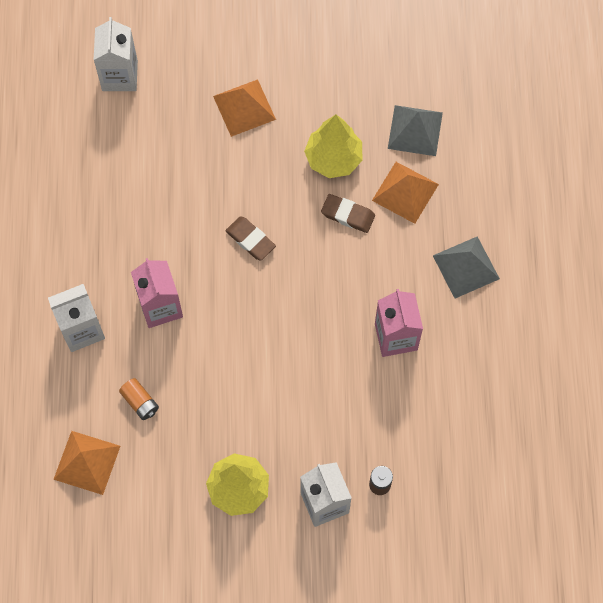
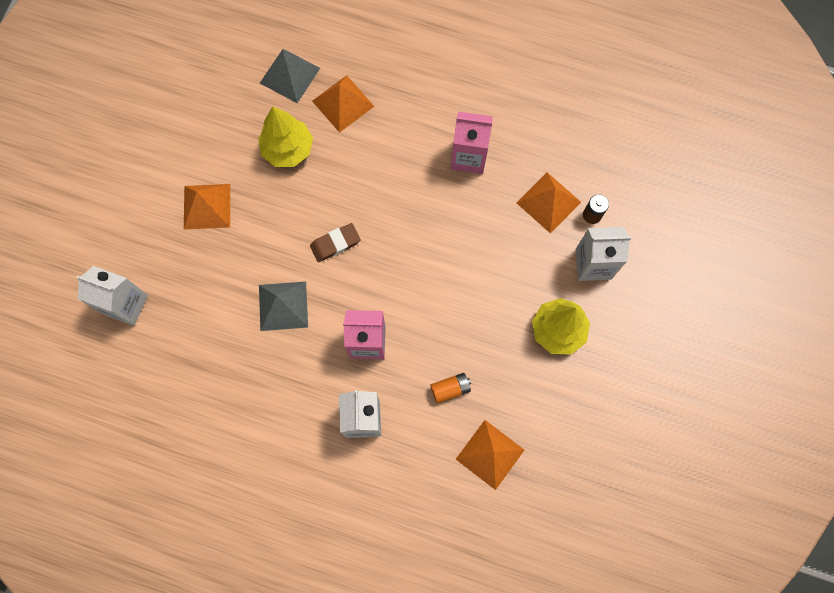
camera: 70 degrees left, 5 degrees up
(347, 215) = (345, 156): brown eraser -> none
(376, 434) = (548, 202): none -> orange pyramid
(466, 267) = (428, 81): grey pyramid -> grey pyramid (283, 306)

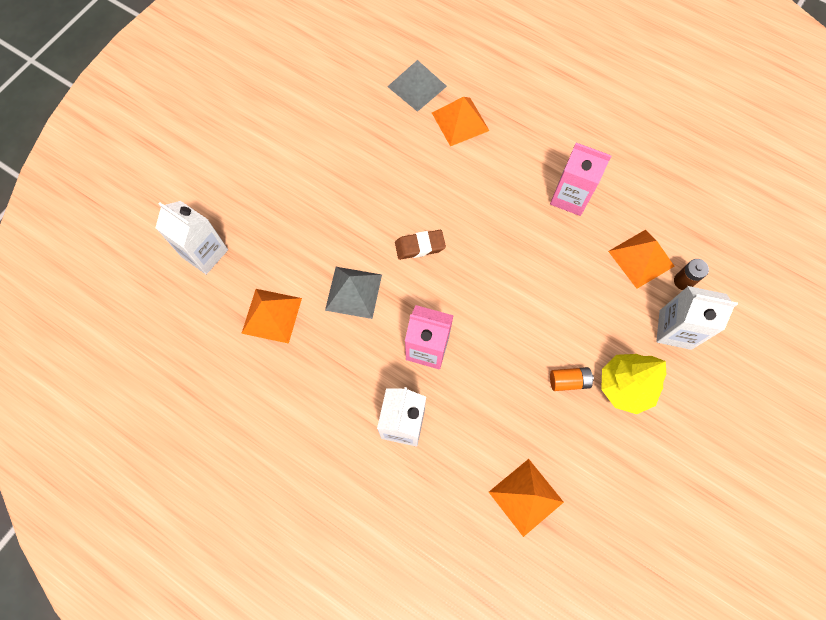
camera: 15 degrees right, 5 degrees down
(207, 206) = (307, 183): orange pyramid -> orange pyramid (272, 315)
(288, 149) = (397, 150): yellow tree -> none
(450, 389) = (500, 417): orange battery -> orange battery (569, 381)

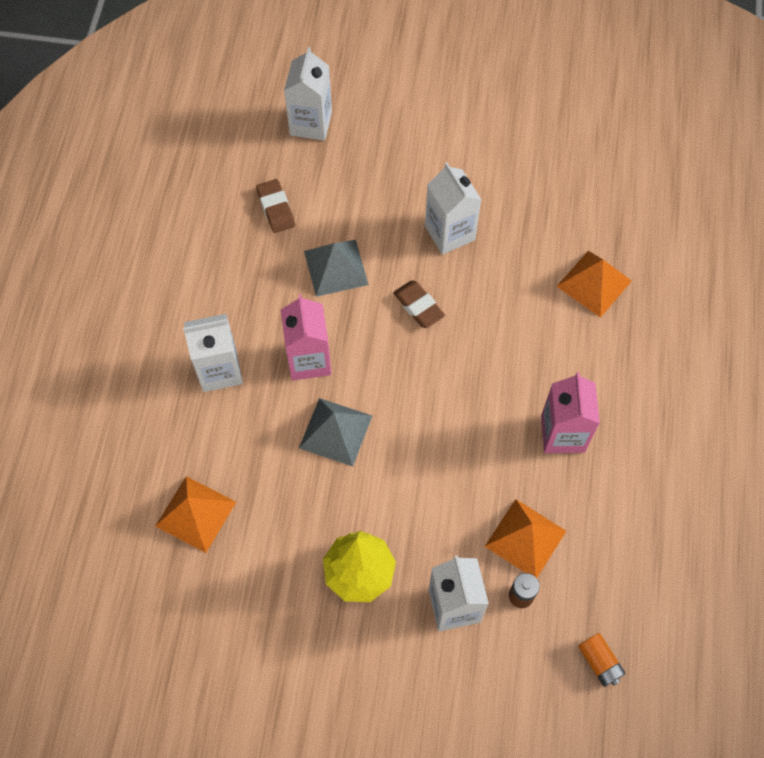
camera: 65 degrees right, 5 degrees down
(272, 315) = (276, 208): orange pyramid -> brown eraser
(367, 196) = (449, 233): none -> white carton
(417, 86) = (613, 222): grey pyramid -> grey pyramid (335, 431)
(569, 381) = (338, 511): orange battery -> orange battery (599, 662)

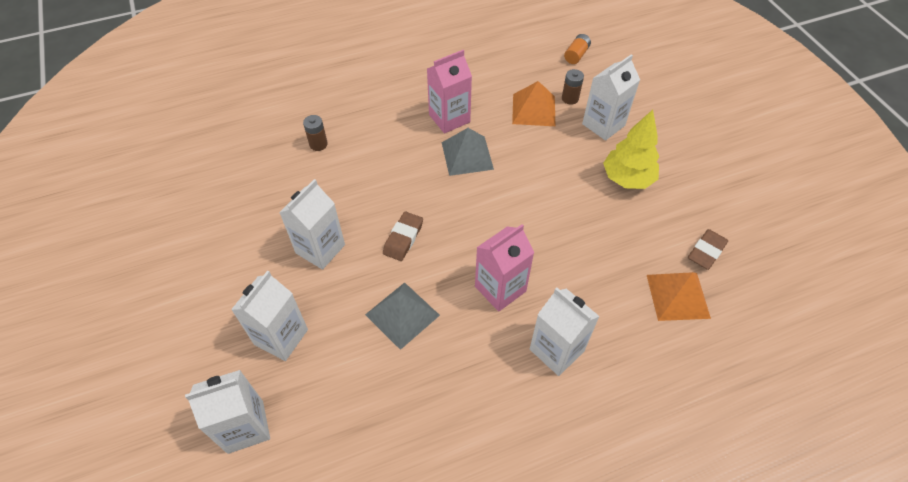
camera: 120 degrees left, 10 degrees down
(276, 208) = (367, 400): brown eraser -> brown eraser (706, 251)
(335, 431) = (544, 240): grey pyramid -> grey pyramid (467, 155)
(374, 171) = (281, 337): none -> white carton
(594, 283) = (318, 144): orange pyramid -> brown battery

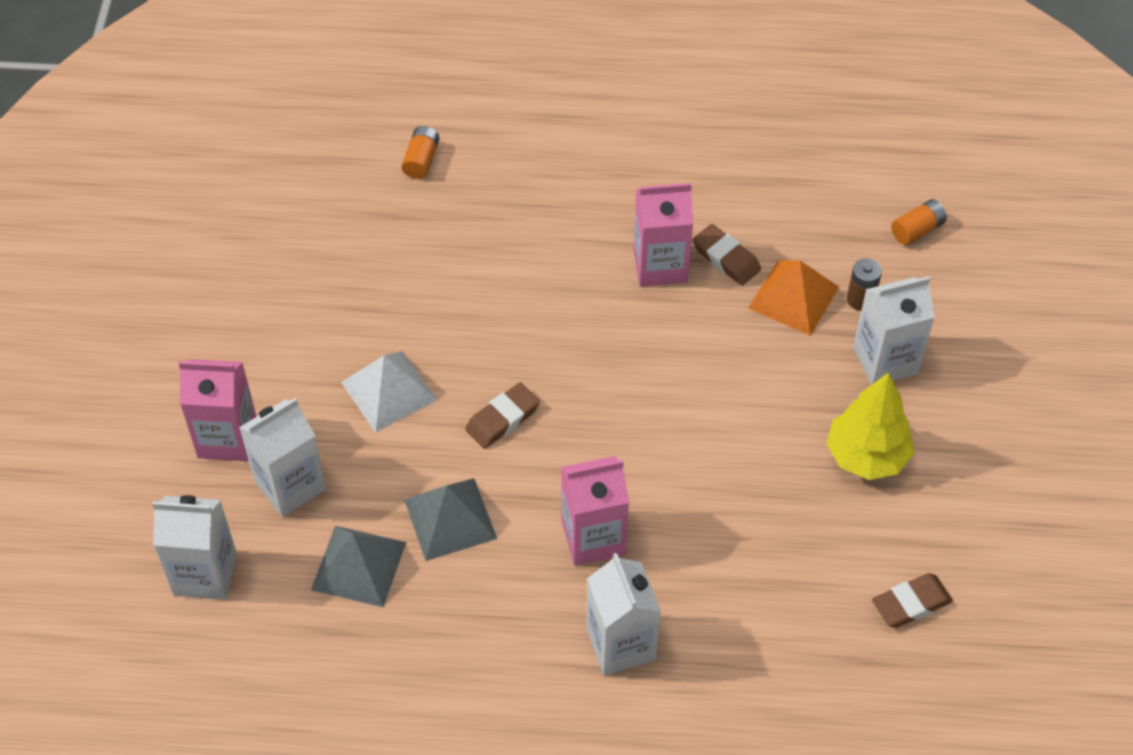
camera: 25 degrees right, 0 degrees up
(221, 322) = (227, 438): none -> pink carton
(275, 109) = (421, 160): none -> orange battery
(318, 144) = (456, 238): brown battery -> none
(320, 249) = (389, 391): white carton -> white pyramid
(467, 155) = (654, 333): grey pyramid -> grey pyramid (359, 566)
(484, 102) = (726, 258): none -> brown eraser
(678, 296) = (828, 645): orange pyramid -> none

